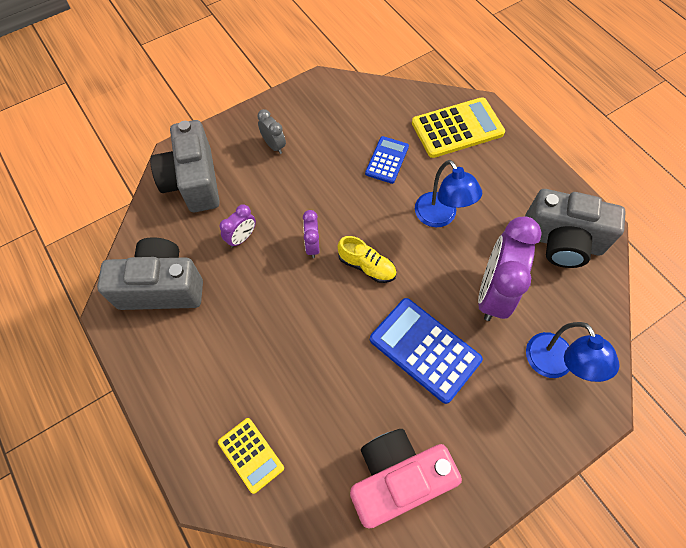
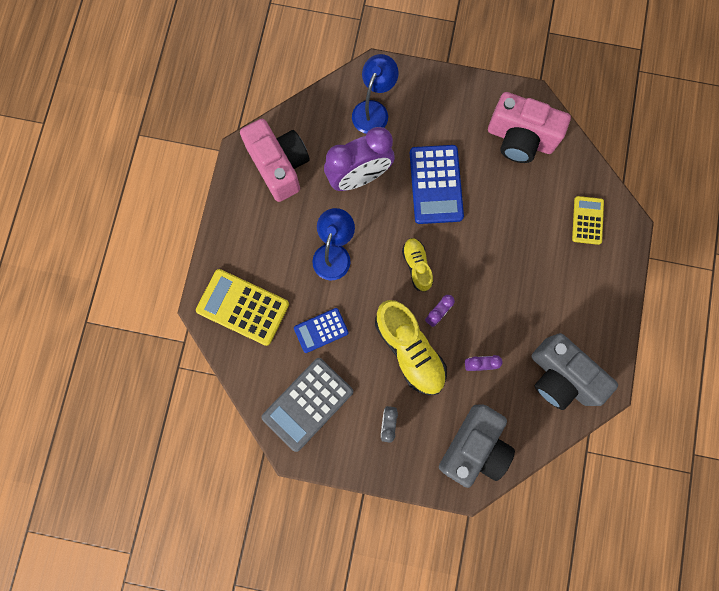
camera: 135 degrees left, 15 degrees up
(307, 202) = (409, 350): none -> yellow shoe
(343, 112) = (307, 404): none -> grey calculator
(561, 241) = (279, 166): grey camera -> pink camera

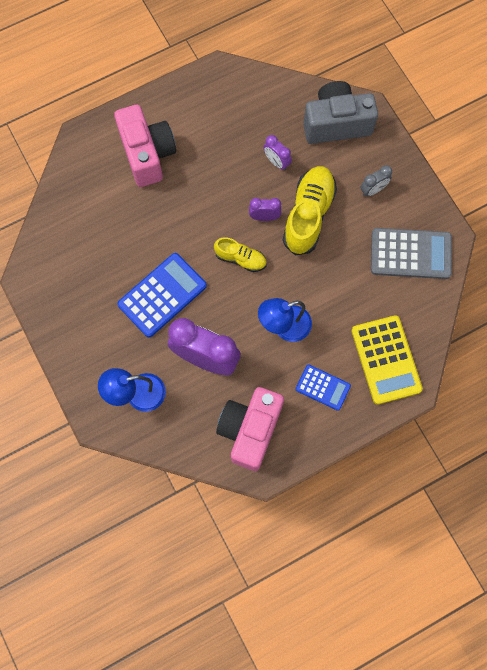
camera: 130 degrees left, 5 degrees down
(321, 330) = (350, 288): blue calculator -> blue calculator (323, 387)
(417, 266) = (240, 259): yellow shoe -> yellow shoe turned 105 degrees counterclockwise
(520, 138) = (69, 262): pink camera -> pink camera (147, 154)
(561, 376) = (236, 104): grey camera -> none
(587, 220) = (100, 166): yellow calculator -> none

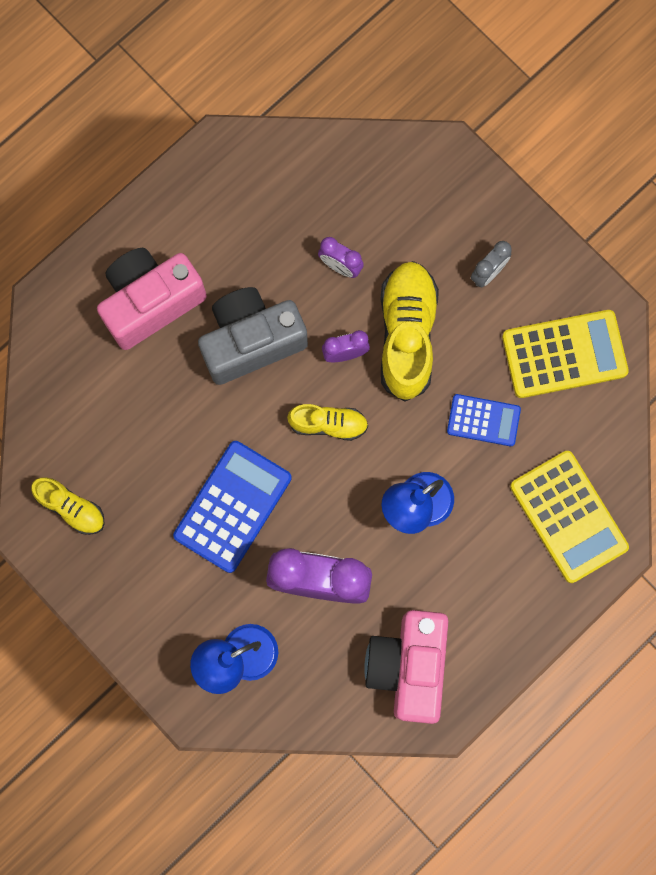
camera: 15 degrees left, 5 degrees up
(57, 269) = (71, 508): none -> yellow shoe
(147, 154) = (151, 302): pink camera -> pink camera turned 90 degrees counterclockwise
(323, 387) = (492, 579): blue calculator -> blue calculator (483, 420)
(336, 124) = (410, 186): grey camera -> grey camera (251, 341)
(410, 254) = (564, 354): grey calculator -> yellow calculator

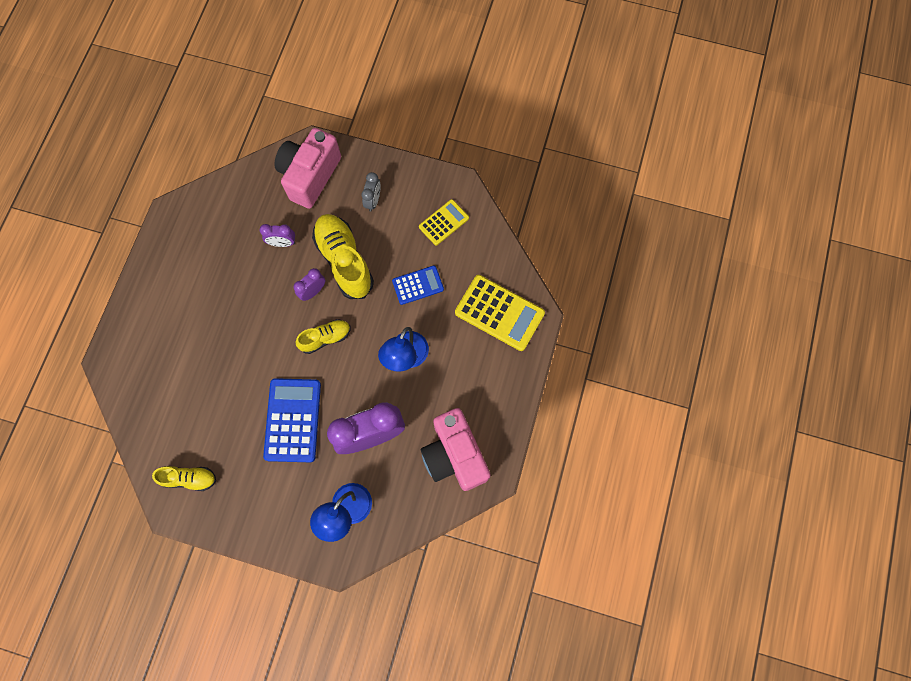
camera: 30 degrees left, 5 degrees down
(151, 302) = (176, 325): pink camera -> pink camera (310, 176)
(251, 341) = (251, 315): grey camera -> none
(564, 354) = (444, 222): yellow calculator -> yellow calculator, size x0.59

